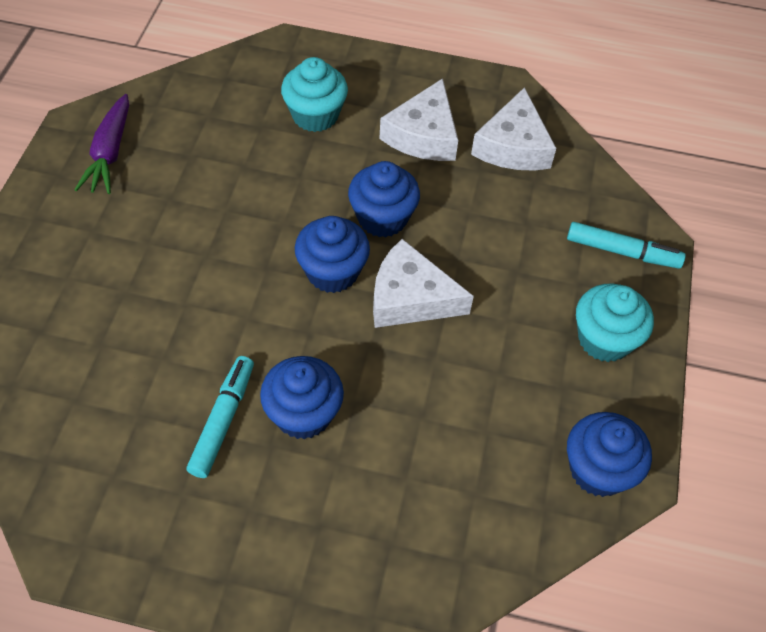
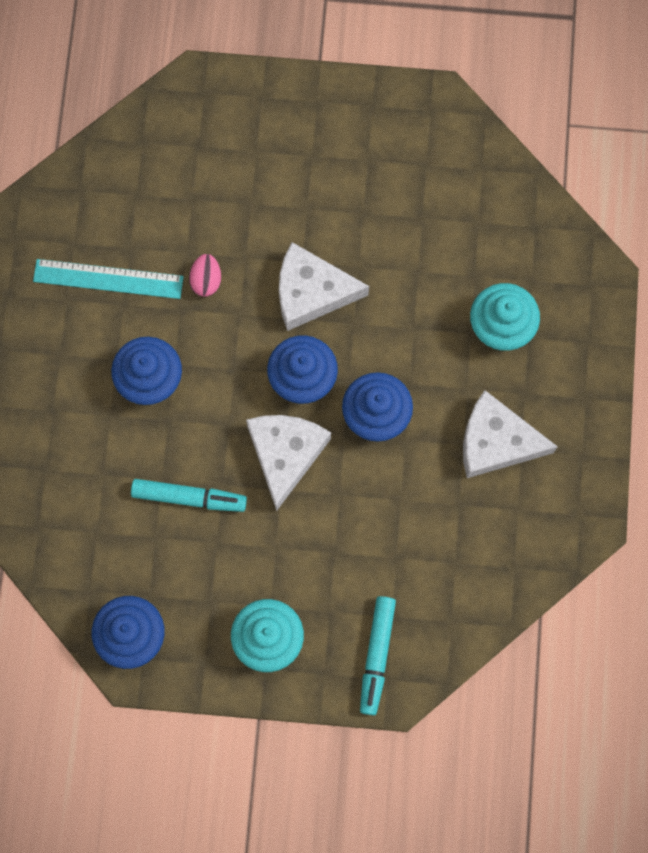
camera: 85 degrees right, 20 degrees up
(110, 153) = (408, 144): purple carrot -> none
(169, 443) = (108, 278): none -> turquoise ruler
(200, 344) = (206, 280): none -> pink egg
(223, 420) = (135, 316): turquoise marker -> turquoise marker (189, 497)
(513, 146) = (500, 537): white cheese -> white cheese (311, 292)

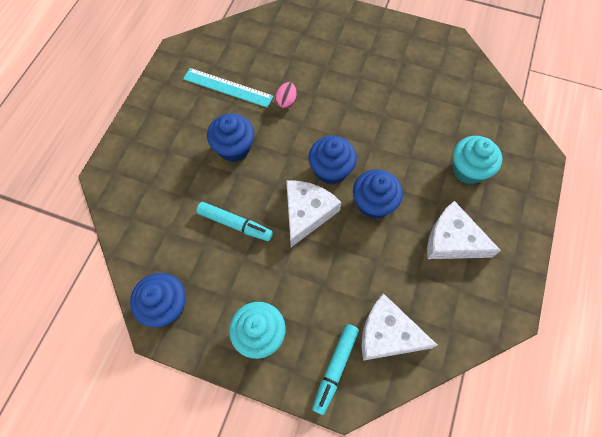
camera: 15 degrees right, 10 degrees down
(311, 292) = (350, 122): white cheese -> white cheese (388, 334)

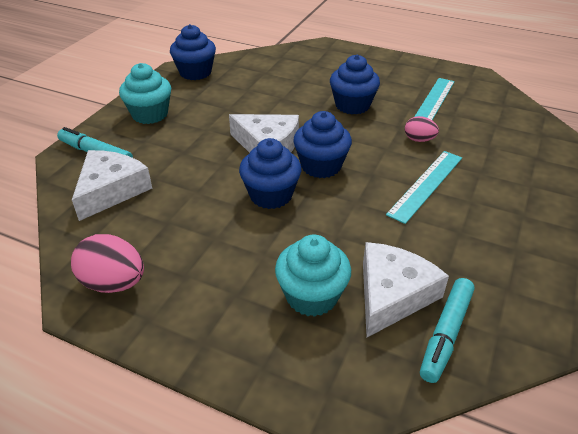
camera: 95 degrees right, 25 degrees down
(235, 224) = (264, 104): turquoise marker -> turquoise marker (445, 334)
(345, 101) = (425, 185): none -> turquoise ruler
(453, 240) = (203, 260): white cheese -> white cheese (392, 295)
(489, 297) = (114, 283): none -> pink egg

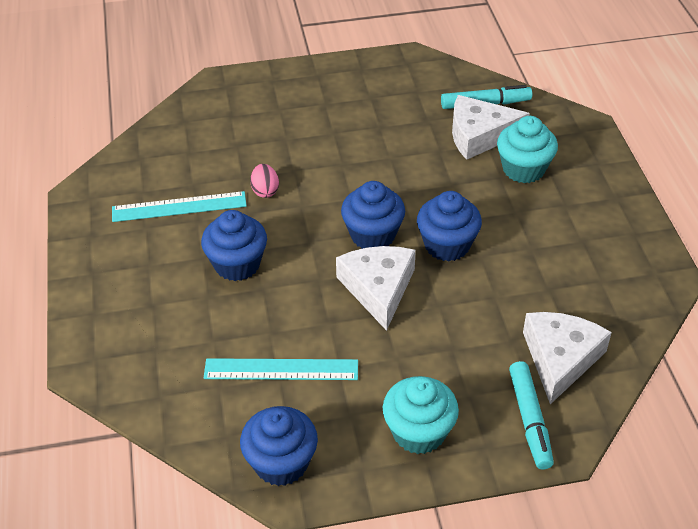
camera: 125 degrees left, 5 degrees up
(111, 190) = (560, 359): white cheese -> white cheese turned 120 degrees clockwise
(114, 283) = (634, 273): pink egg -> none
(425, 185) = (336, 162): turquoise ruler -> turquoise ruler (281, 370)

